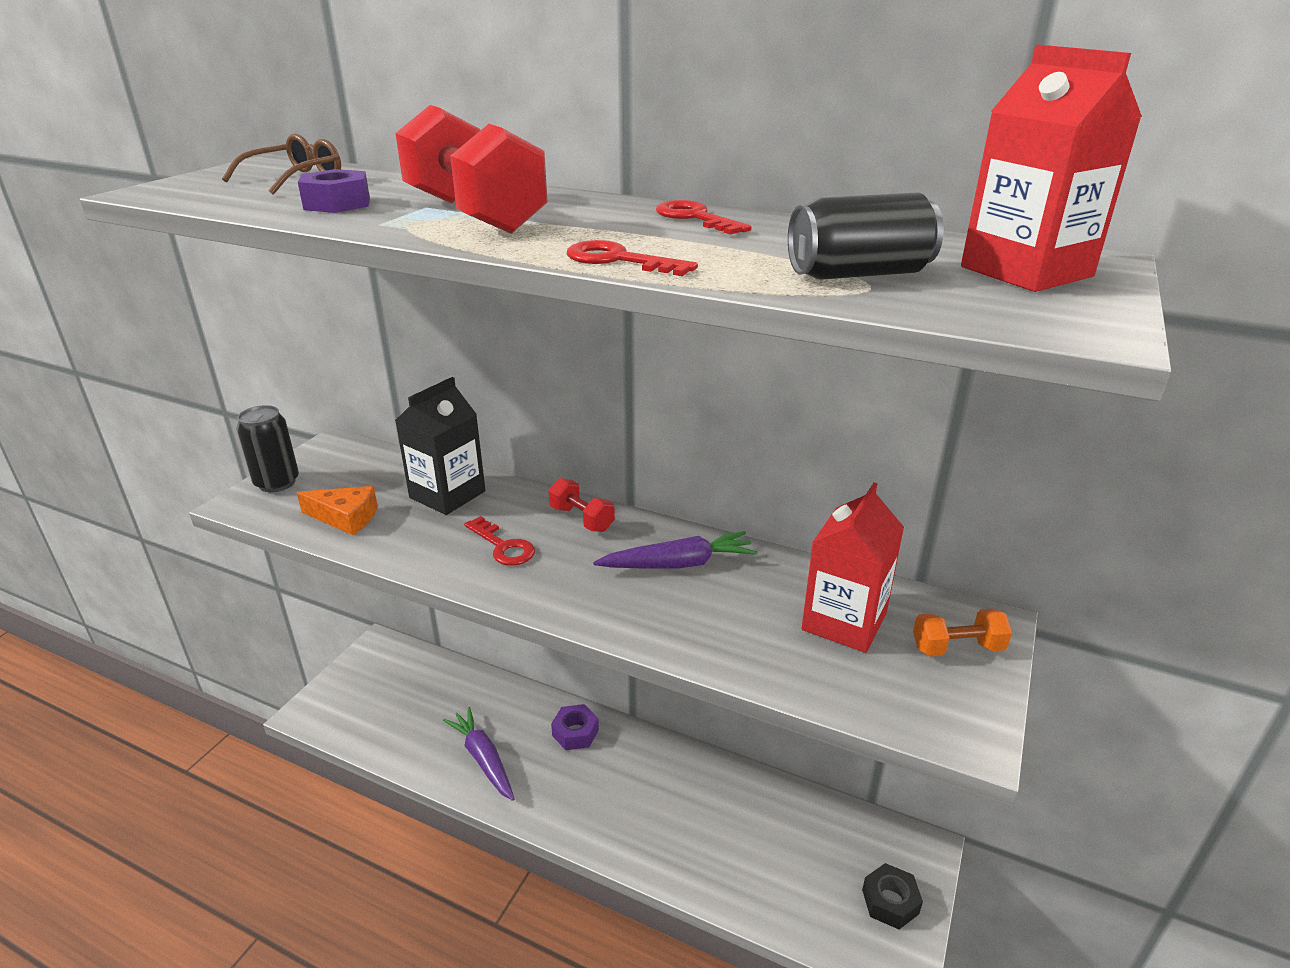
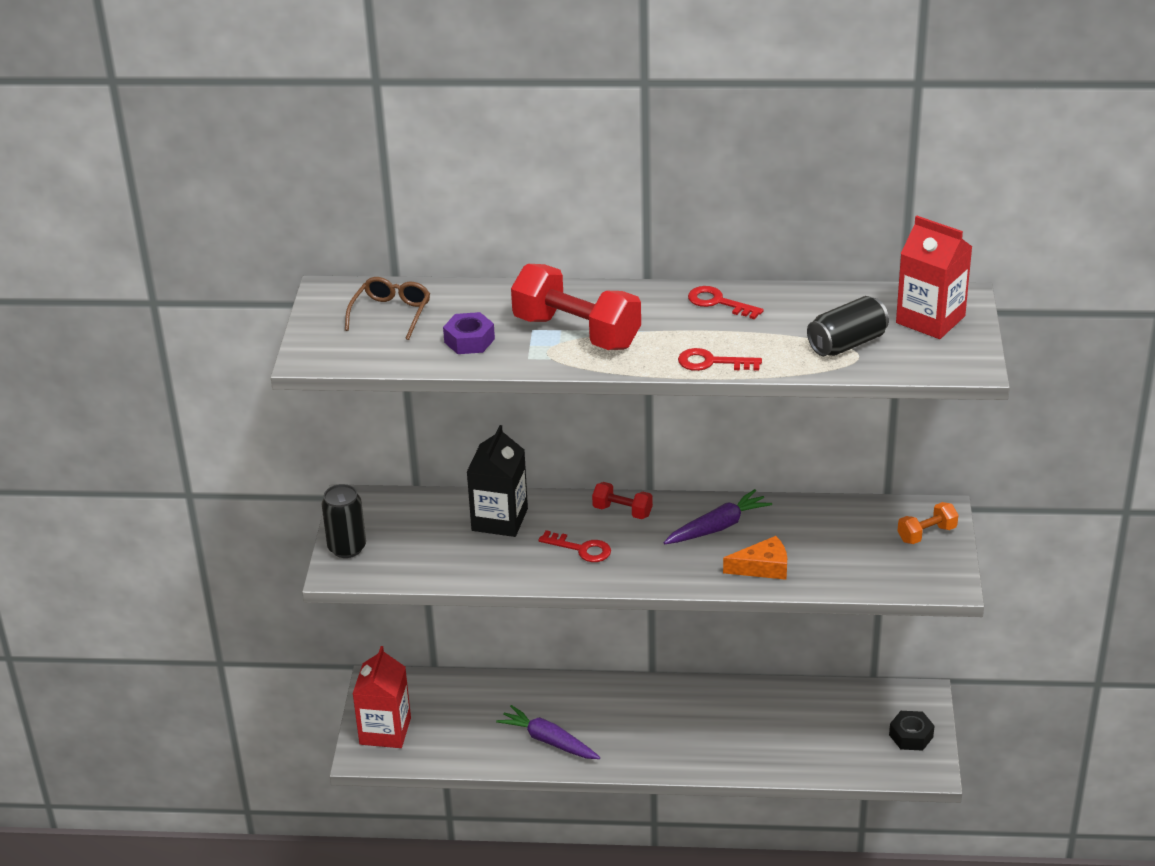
camera: 20 degrees left, 5 degrees up
(345, 517) = (437, 560): orange cheese -> orange cheese (763, 567)
(575, 732) = (612, 698): purple nut -> none
(844, 622) = (850, 537): red carton -> red carton (385, 731)

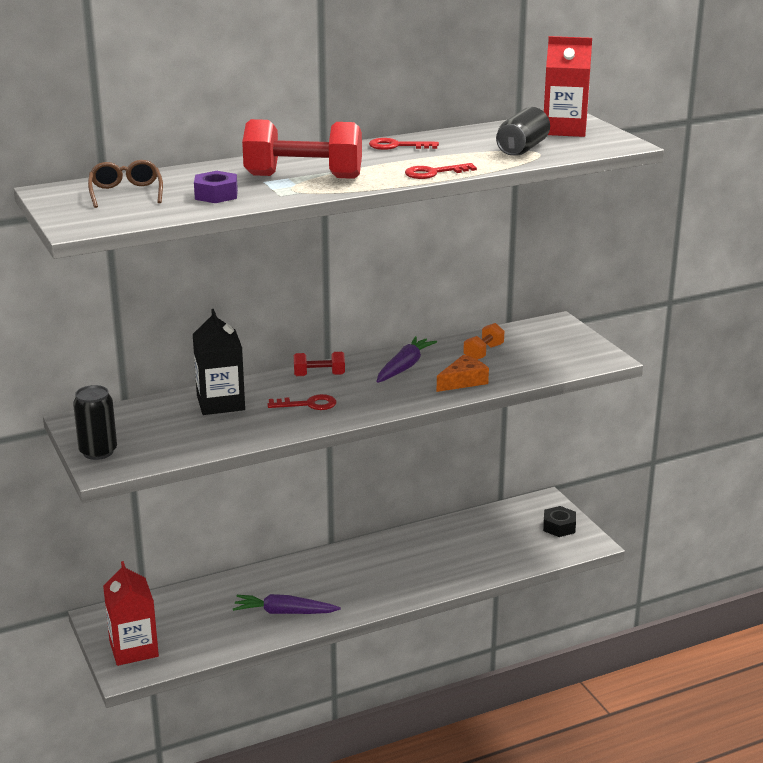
camera: 30 degrees left, 10 degrees down
(926, 534) = (561, 336): orange dumbbell -> orange dumbbell (483, 353)

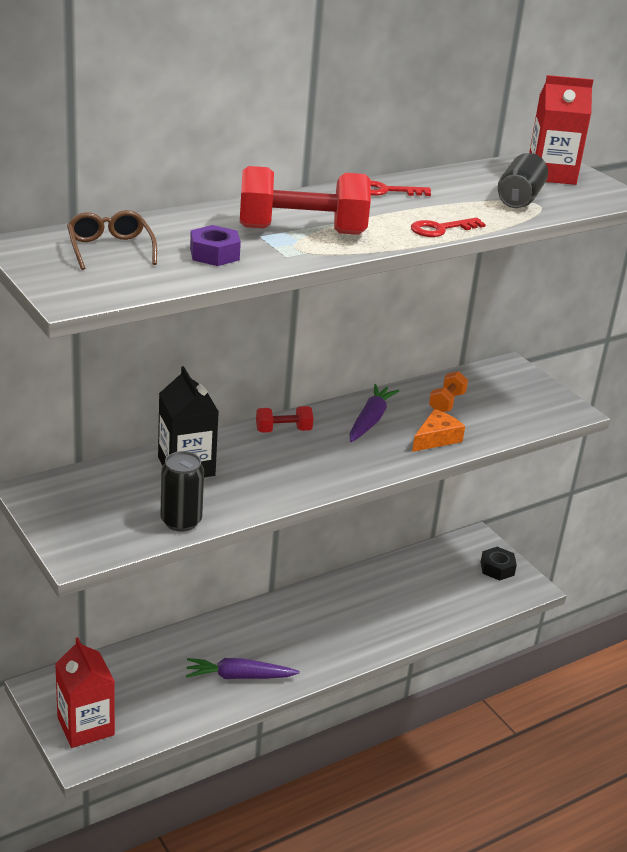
camera: 10 degrees left, 5 degrees up
(98, 452) = (66, 532): black can -> black can (181, 521)
(308, 404) = (281, 468): red key -> none

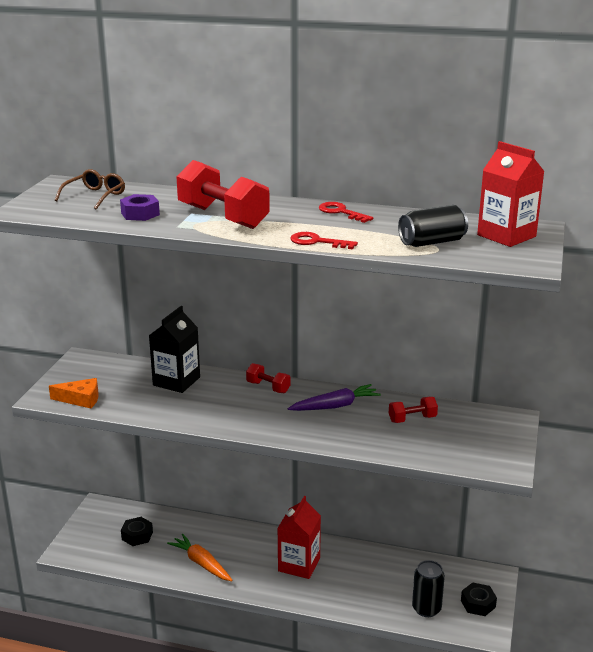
camera: 50 degrees right, 5 degrees down
(85, 726) = (89, 538): red carton -> red carton (299, 564)
(133, 691) = (137, 535): none -> black nut
(181, 521) = (120, 407): black can -> black can (426, 609)
(238, 676) = (201, 563): purple carrot -> orange carrot
(436, 438) = (360, 436): orange cheese -> orange cheese (81, 399)
(446, 403) = (412, 419): orange dumbbell -> red dumbbell

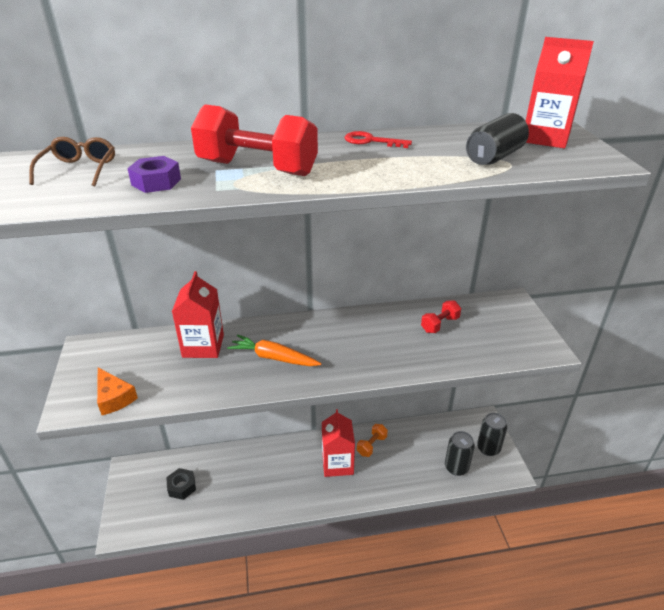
camera: 25 degrees left, 10 degrees up
(81, 399) = (114, 398): orange cheese -> orange cheese turned 75 degrees clockwise
(176, 381) = (203, 346): black carton -> red carton
(201, 563) = (255, 494): orange carrot -> orange carrot (273, 358)
(268, 387) = (295, 328): red dumbbell -> none
(317, 242) = (389, 178): red key -> none
(335, 406) = (368, 330): purple carrot -> none
(346, 560) = (371, 445): none -> orange dumbbell
(478, 604) = (488, 448): black nut -> black can

